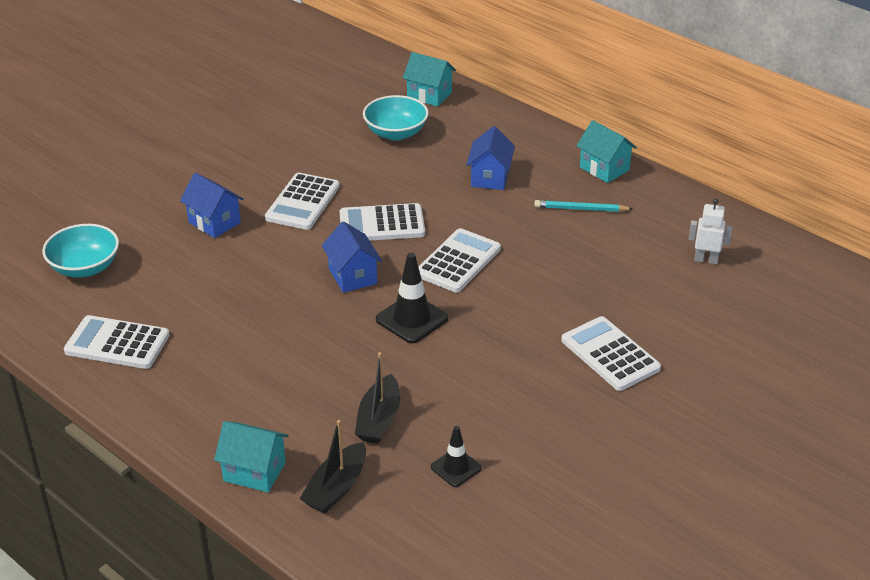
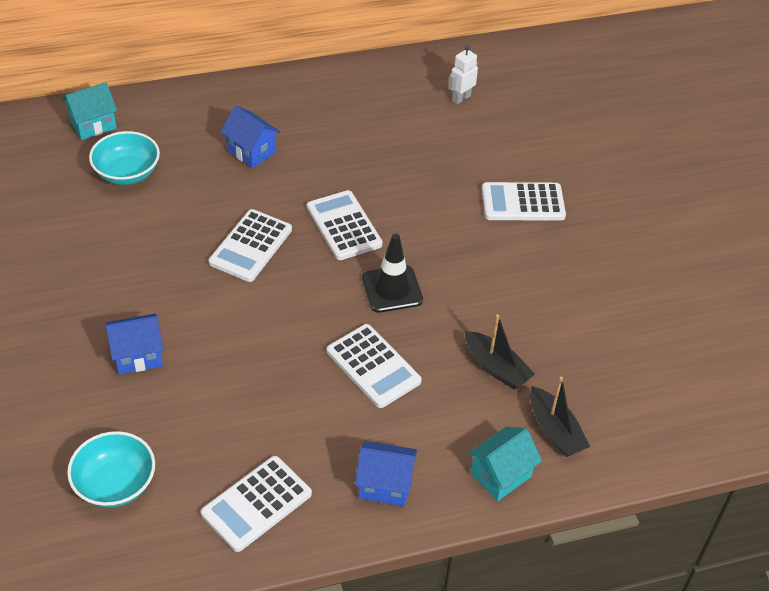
camera: 60 degrees left, 10 degrees up
(302, 202) = (168, 281): white calculator -> white calculator (373, 366)
(352, 276) = (304, 298): blue house -> blue house (385, 485)
(456, 468) = (581, 349): black traffic cone -> none
(580, 209) = (342, 125): turquoise pencil -> none
(604, 169) = (304, 85): turquoise house -> none

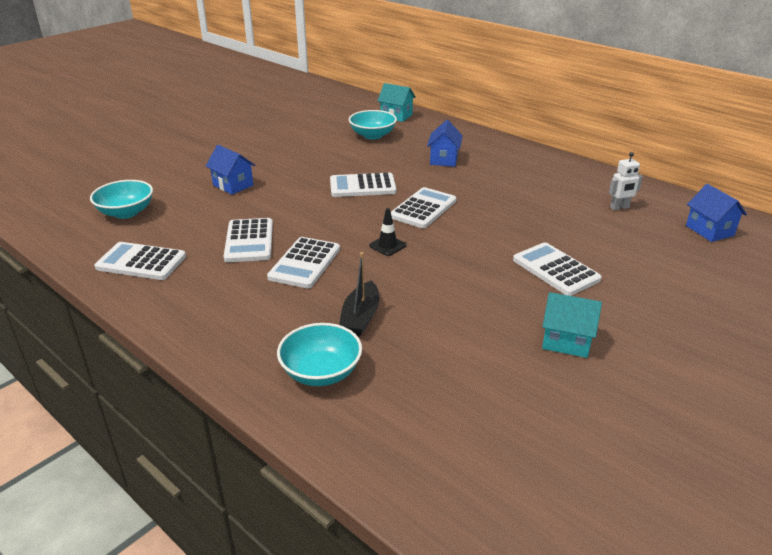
camera: 60 degrees right, 15 degrees down
(290, 393) = (249, 241): none -> white calculator
(385, 485) = (194, 306): blue house -> blue house (709, 230)
(392, 289) = (387, 245): black traffic cone -> black traffic cone, size x0.62
(461, 98) = (619, 208): white robot -> white robot turned 150 degrees clockwise
(500, 475) = (246, 359): turquoise house -> turquoise house (566, 341)
(555, 430) = (321, 372): black boat -> turquoise bowl

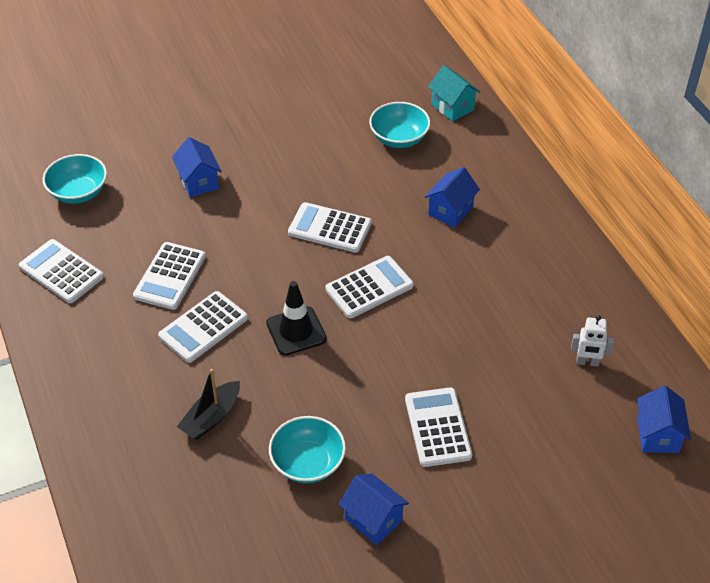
camera: 25 degrees right, 15 degrees up
(321, 372) = (141, 467): turquoise bowl -> turquoise bowl (308, 463)
(387, 245) = (296, 331): black traffic cone -> black traffic cone, size x1.61
(566, 341) = (373, 519): turquoise house -> blue house

